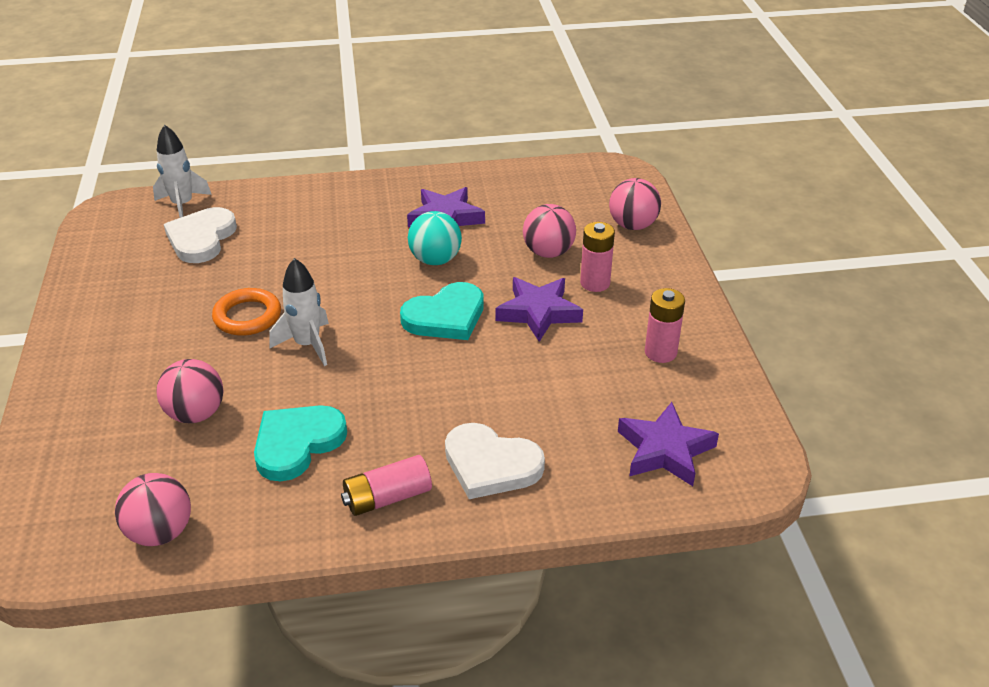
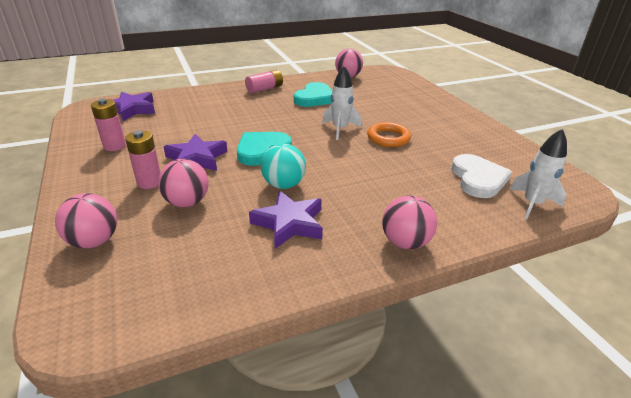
camera: 165 degrees right, 5 degrees down
(196, 414) = (371, 102): pink ball -> pink ball (405, 242)
(491, 465) = (221, 99): white heart -> none

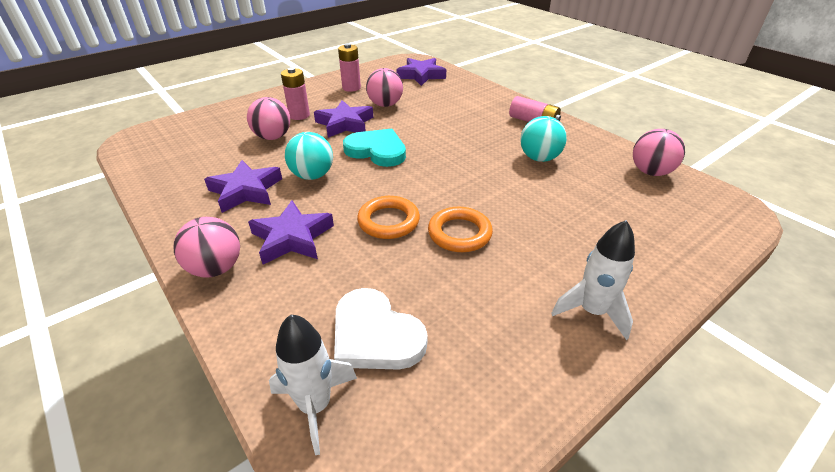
camera: 75 degrees right, 5 degrees up
(94, 241) = (220, 118): pink ball -> pink ball (385, 105)
(315, 98) = (539, 158): turquoise heart -> turquoise ball
(340, 129) = (459, 190): white rocket -> white rocket (592, 311)
(366, 159) = (388, 221): none -> orange ring
(374, 202) = (292, 238): none -> purple star
(478, 179) = (375, 335): white heart -> white heart turned 60 degrees clockwise

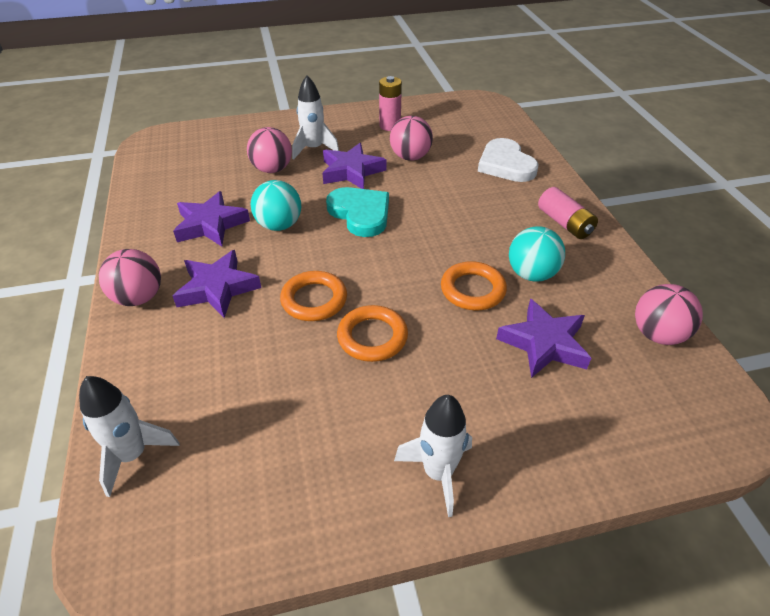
camera: 25 degrees right, 5 degrees up
(299, 115) = (314, 149): pink battery -> white rocket
(375, 335) = (220, 412): white heart -> white heart (505, 164)
(421, 75) = (479, 126): purple star -> purple star (544, 343)
(507, 179) = (472, 290): none -> orange ring

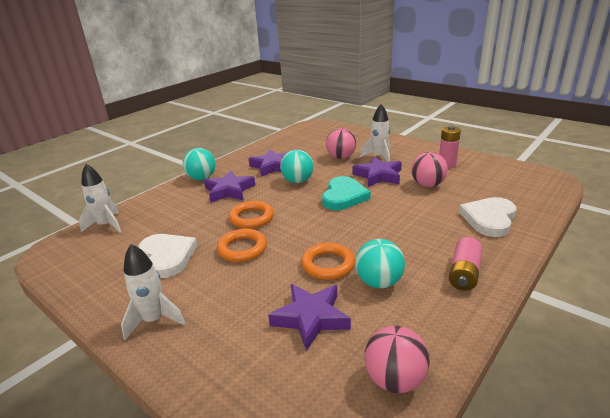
camera: 55 degrees right, 15 degrees down
(139, 298) = (202, 178): pink ball -> turquoise ball
(311, 412) = (167, 257): none -> white heart

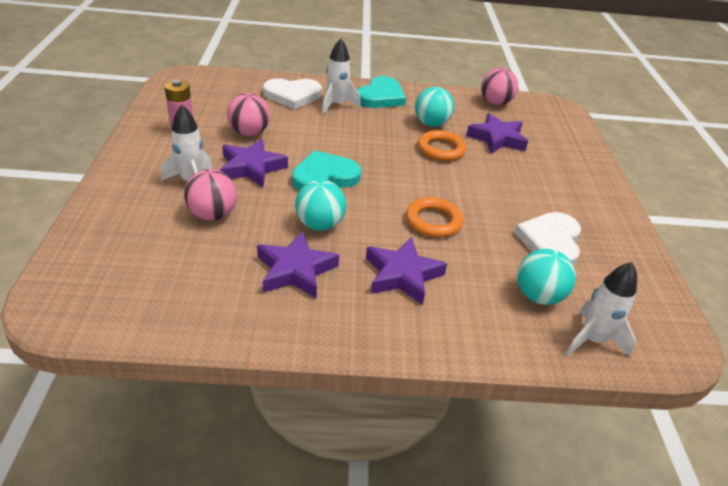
camera: 135 degrees left, 10 degrees up
(154, 320) = (596, 201): white rocket -> white rocket (336, 105)
(202, 178) = (401, 332): turquoise ball -> turquoise ball (538, 296)
(242, 248) = (481, 201): orange ring -> none
(464, 273) = (381, 97): pink battery -> turquoise heart

